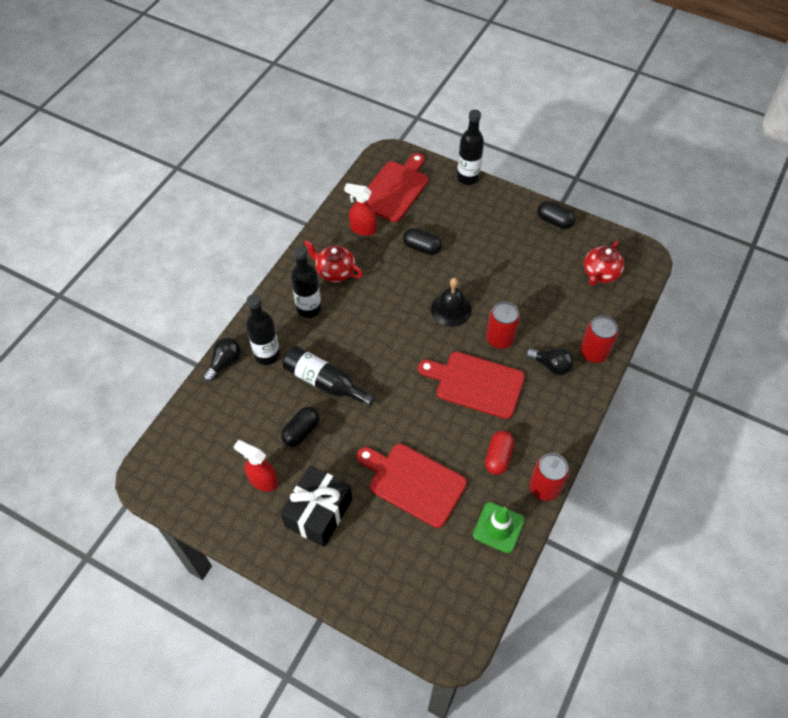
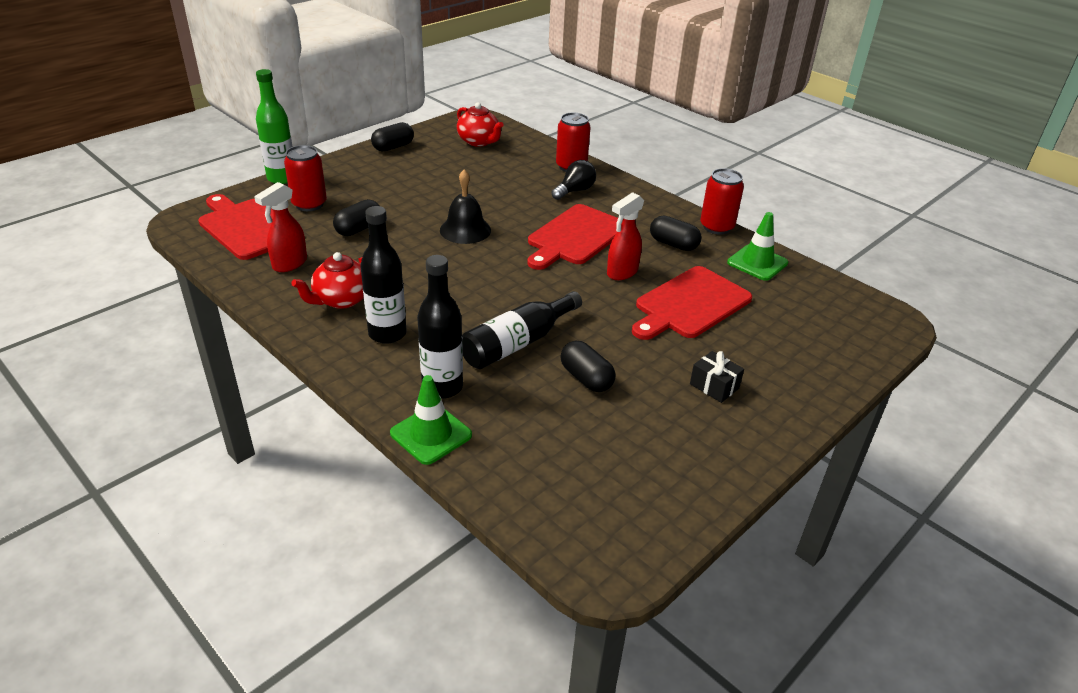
camera: 75 degrees left, 20 degrees down
(225, 363) = (431, 434): black light bulb -> green traffic cone
(263, 480) = (652, 429): red spray bottle -> red spray bottle (622, 272)
(318, 513) = (714, 386): black gift -> black gift, size x0.50
(468, 177) = (282, 178): black bottle -> green bottle
(498, 457) = (673, 244): red capsule -> black capsule
(500, 339) = (524, 210): red can -> red can (309, 204)

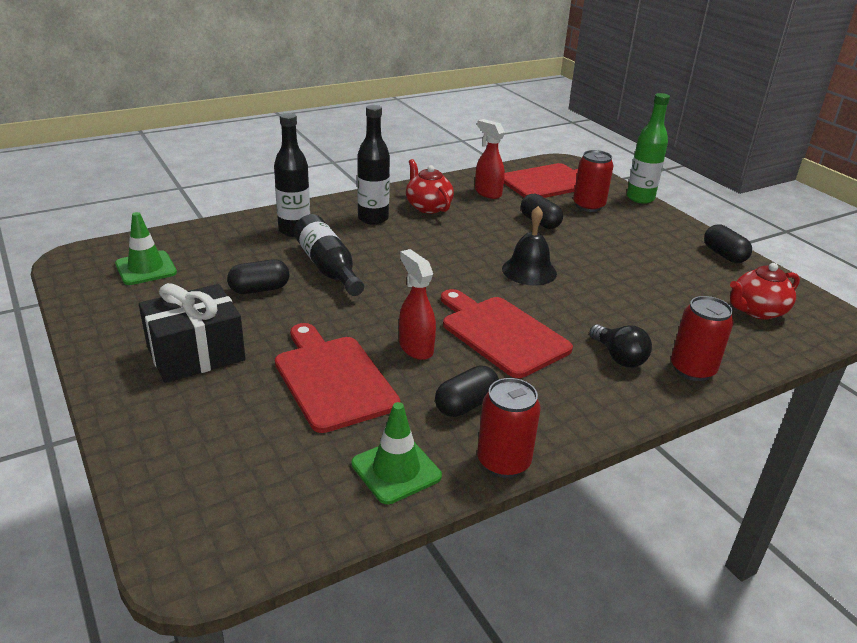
camera: 105 degrees right, 5 degrees down
(431, 434) = (248, 221): green traffic cone -> green traffic cone (146, 268)
(714, 386) = (196, 354): black gift -> black gift, size x2.00

